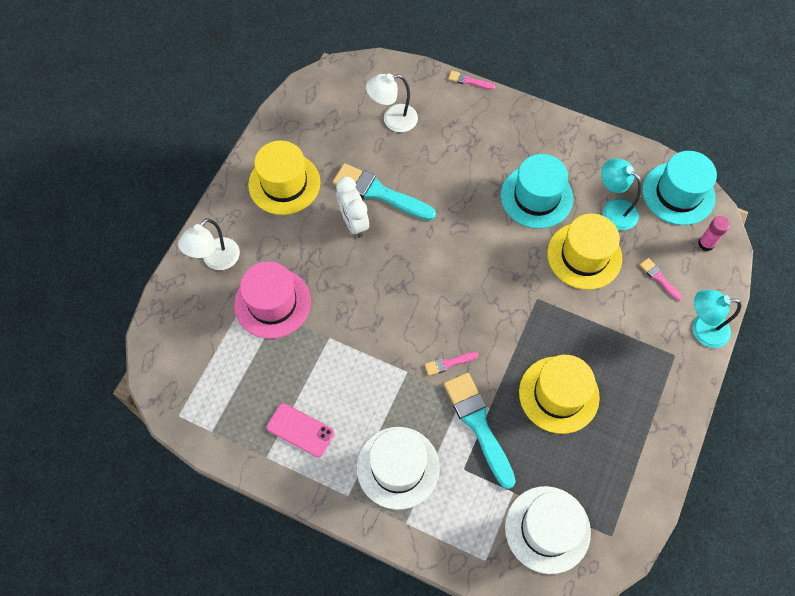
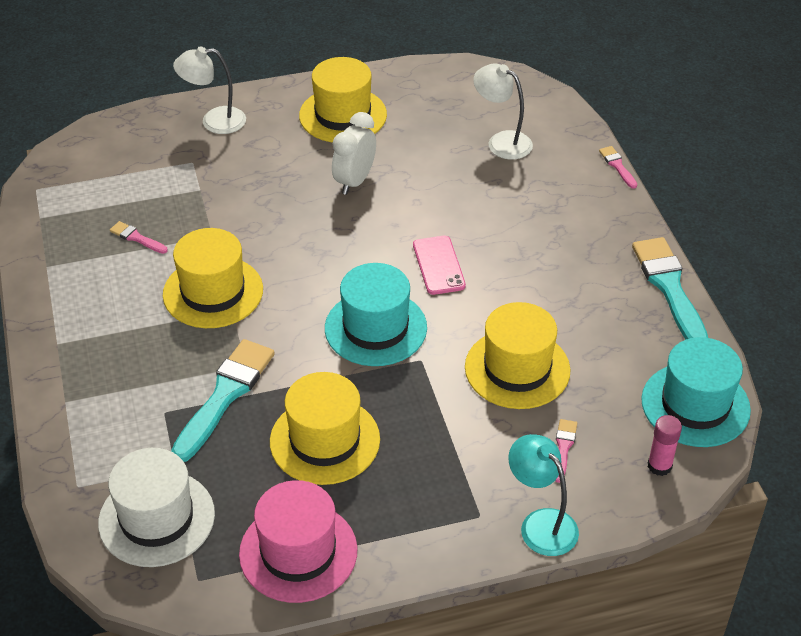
camera: 50 degrees right, 20 degrees down
(272, 303) = (209, 180): pink hat -> pink hat (298, 552)
(300, 430) = (95, 272): pink phone -> pink phone (438, 265)
(379, 193) = (407, 179): turquoise brush -> turquoise brush (669, 288)
(382, 371) = (213, 292): none -> yellow hat
(398, 467) = (120, 362): white hat -> none
(448, 363) = (271, 334): pink brush -> pink brush (136, 238)
(536, 197) = (543, 291): turquoise hat -> turquoise hat (375, 328)
(613, 210) = (604, 361): turquoise lamp -> none

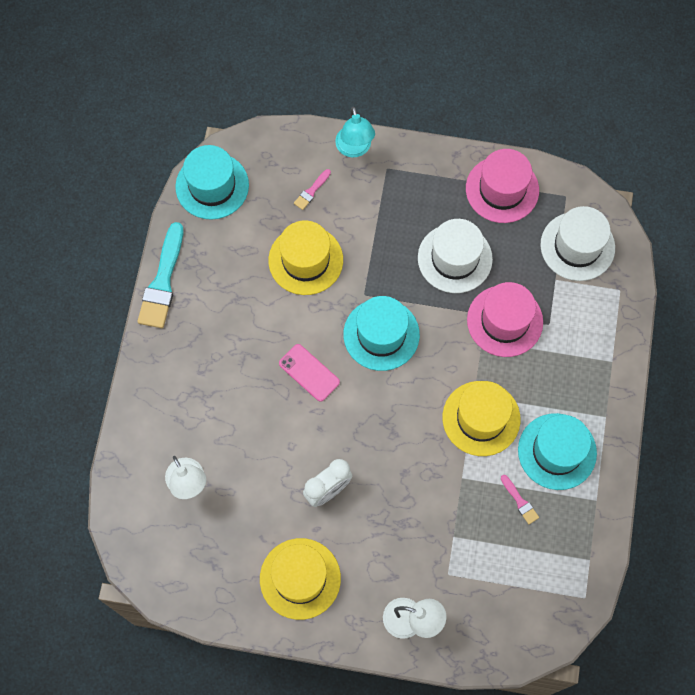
camera: 155 degrees left, 25 degrees up
(108, 292) = (557, 451): none -> turquoise hat
(225, 395) = (505, 321): turquoise brush -> pink hat
(325, 440) = (455, 258): yellow hat -> white hat
(438, 265) = (309, 372): pink phone -> pink phone turned 60 degrees counterclockwise
(617, 166) = (117, 415): pink brush -> none
(659, 466) = (263, 155): pink glue stick -> none

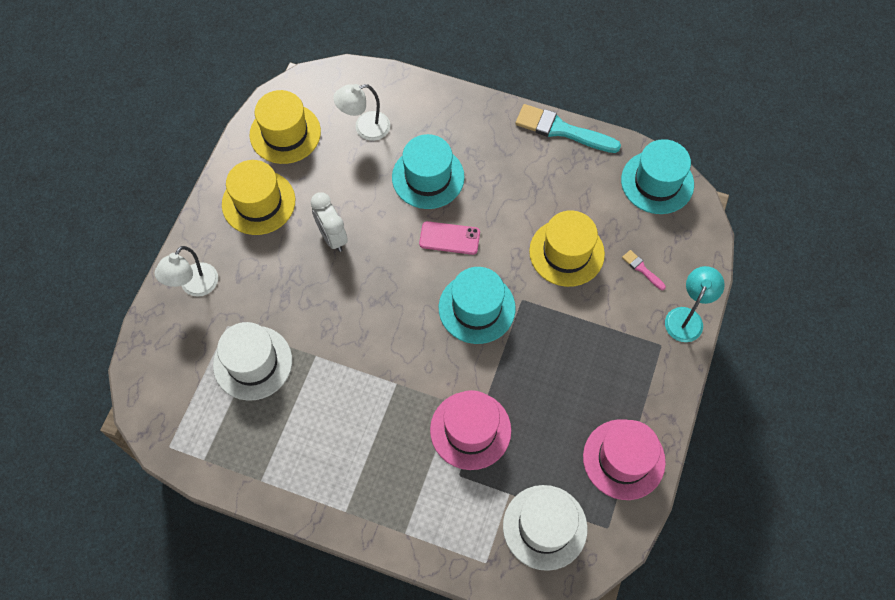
camera: 100 degrees right, 5 degrees down
(309, 372) = (449, 238): pink phone -> pink phone turned 45 degrees clockwise
(354, 149) = (687, 317): turquoise lamp -> turquoise lamp turned 120 degrees clockwise
(455, 258) = (548, 393): white hat -> white hat (253, 363)
(481, 418) = (371, 385): yellow hat -> yellow hat (285, 133)
(520, 501) = (279, 405): pink brush -> none
(557, 451) = (320, 452): turquoise hat -> turquoise hat (428, 177)

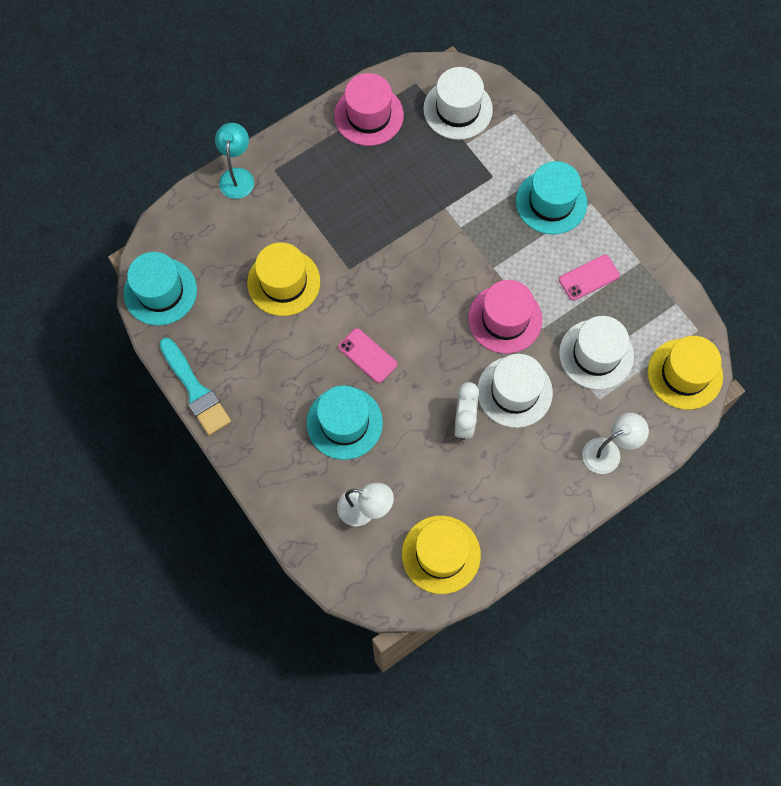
camera: 145 degrees left, 5 degrees up
(258, 202) = (508, 497): yellow hat -> yellow hat (685, 374)
(301, 431) = (589, 277): none -> pink phone
(305, 286) = (514, 391): none -> white hat
(470, 430) = (462, 200): pink hat -> pink hat (505, 319)
(477, 308) = (389, 284): turquoise hat -> turquoise hat (551, 202)
(642, 269) = (237, 232): pink brush -> none
(687, 317) = (237, 176): turquoise lamp -> turquoise lamp turned 120 degrees clockwise

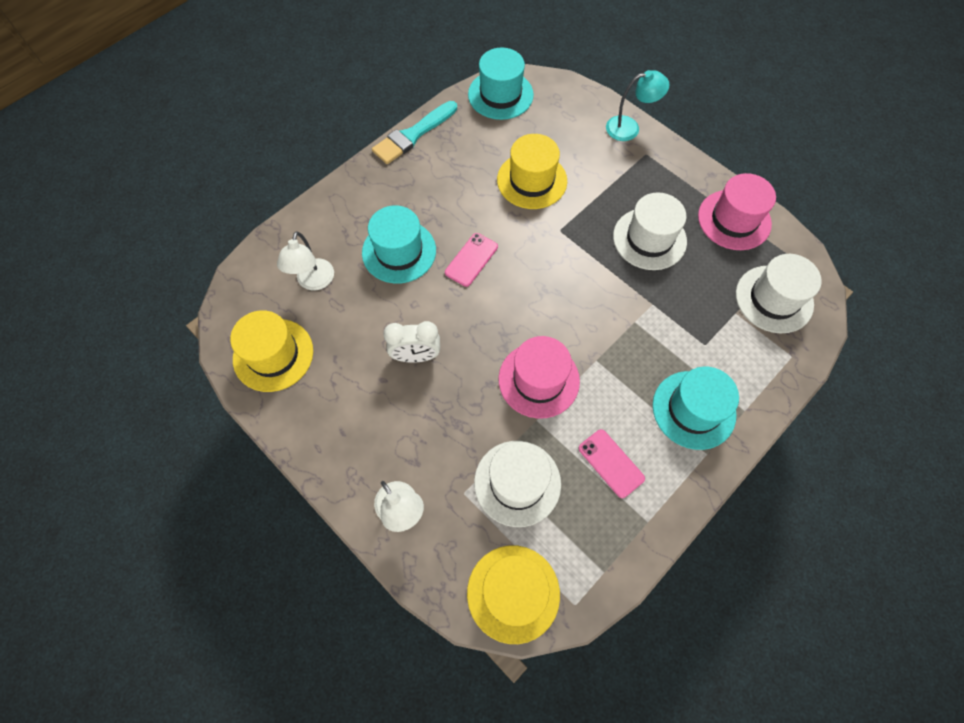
camera: 80 degrees right, 5 degrees down
(514, 391) = (457, 401): white hat -> white hat (649, 239)

